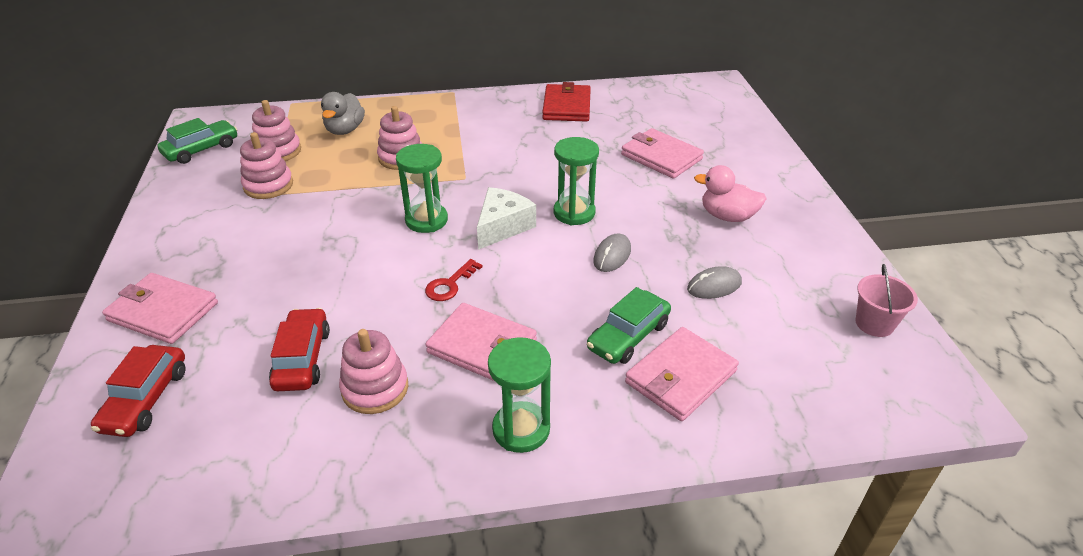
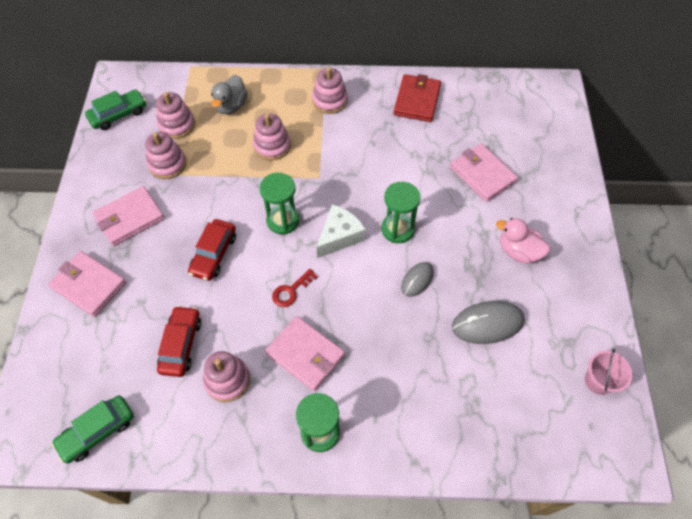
camera: 10 degrees right, 20 degrees up
(146, 399) = (77, 363): red car -> red car (214, 254)
(465, 115) = (330, 101): none -> pink stacking toy
(628, 336) = (411, 362): green car -> green car (97, 431)
(681, 377) = (440, 406): pink wallet -> pink wallet (130, 218)
(714, 286) = (487, 324): grey mouse -> grey mouse, size x1.64

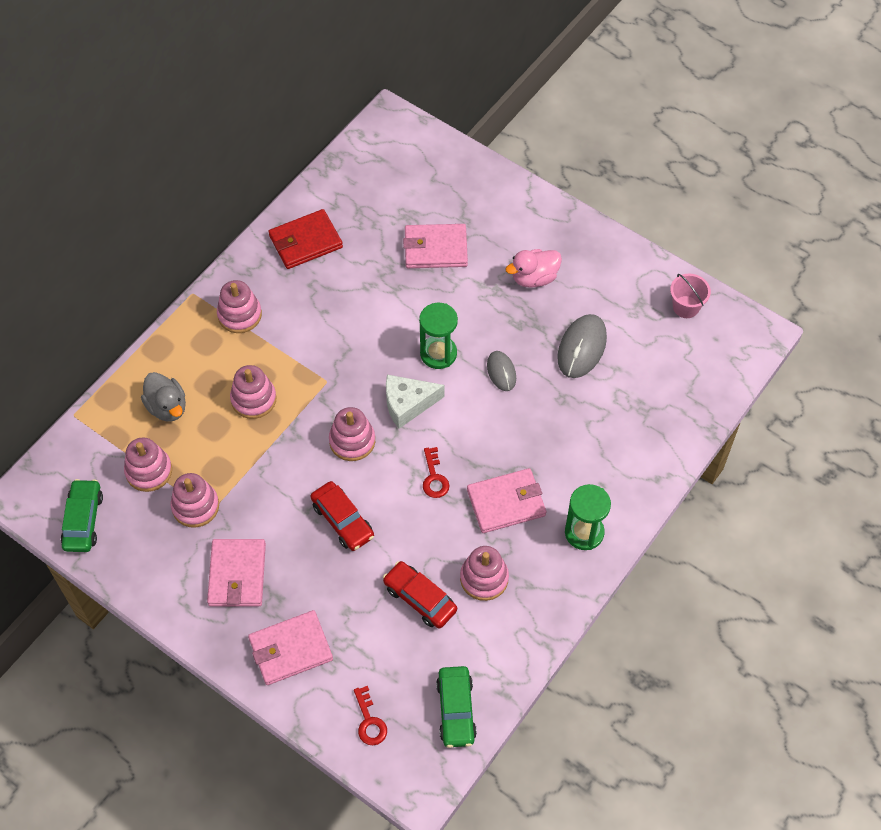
camera: 55 degrees left, 0 degrees up
(56, 373) = (369, 721): none -> red key
(283, 220) = (352, 441): green hourglass -> pink stacking toy
(339, 236) = (408, 404): white cheese -> white cheese turned 90 degrees counterclockwise
(417, 100) = (305, 241): red wallet -> red wallet turned 75 degrees counterclockwise

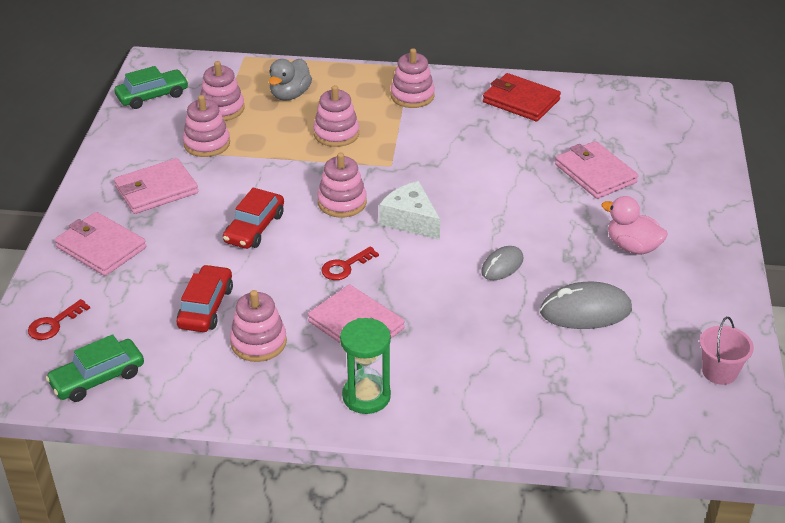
camera: 60 degrees right, 20 degrees down
(438, 353) = (483, 218): green hourglass -> none

